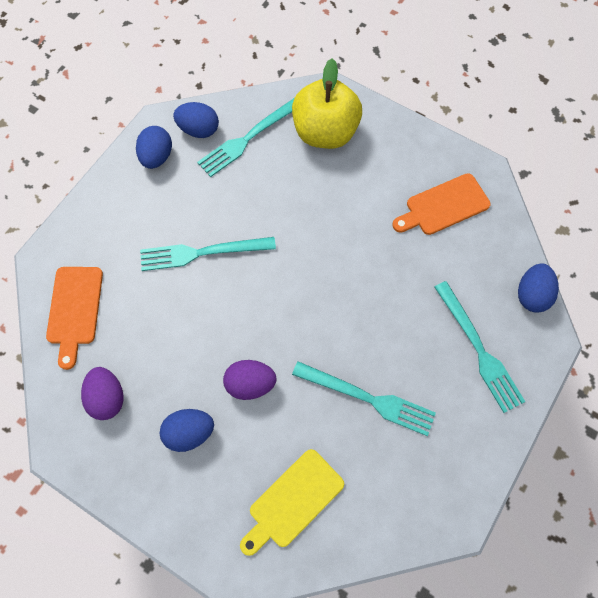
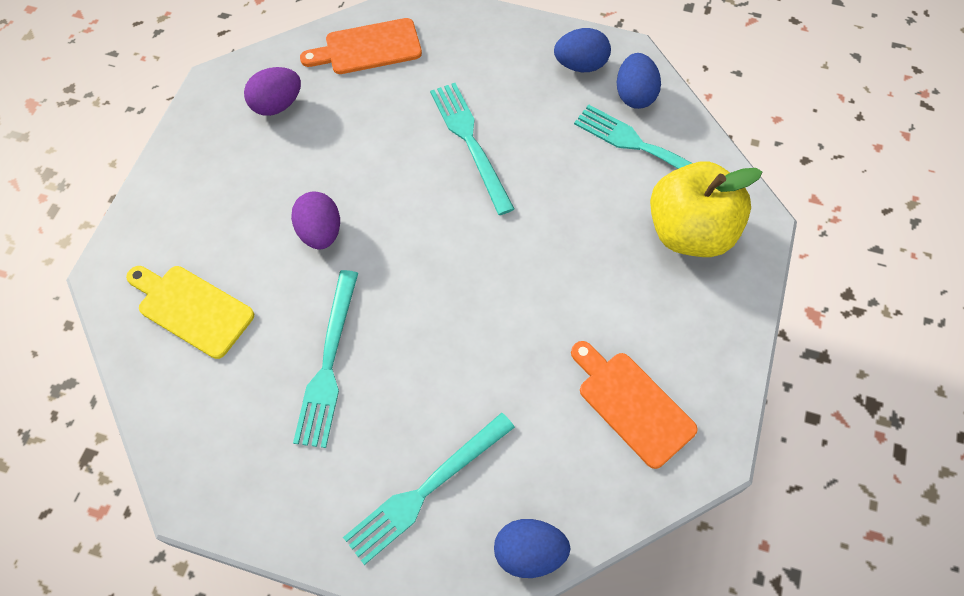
camera: 75 degrees right, 5 degrees down
(189, 432) = (253, 188): blue egg -> none

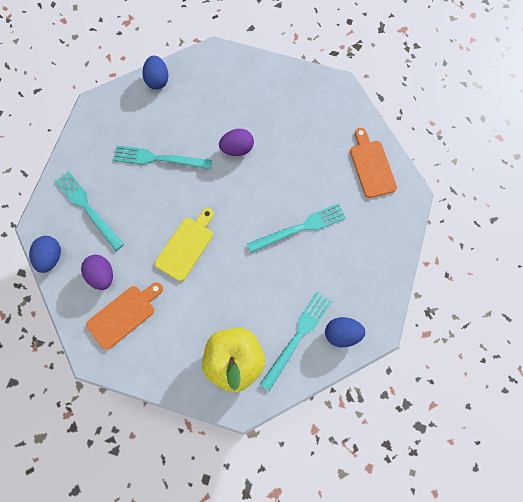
camera: 90 degrees right, 10 degrees up
(191, 309) = (193, 92): yellow cutting board -> yellow cutting board (186, 246)
(277, 105) = (324, 119): purple egg -> purple egg (102, 275)
(580, 65) = (365, 298): blue egg -> blue egg (158, 80)

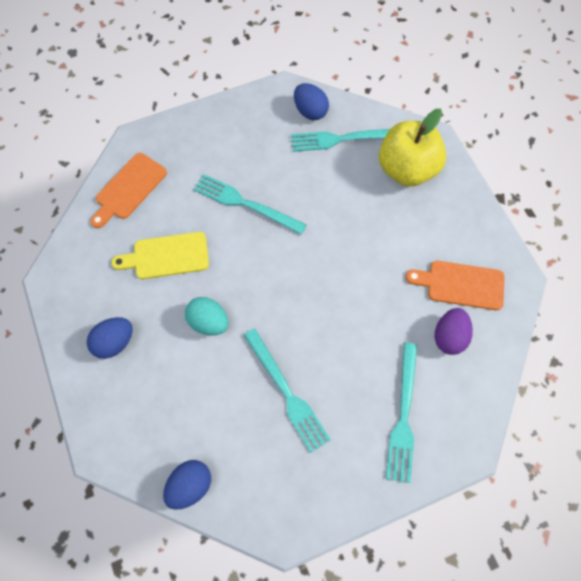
camera: 130 degrees left, 5 degrees down
(51, 257) = (482, 403): blue egg -> blue egg (115, 342)
(186, 246) = (351, 285): yellow cutting board -> yellow cutting board (166, 256)
(237, 149) = (209, 322): purple egg -> turquoise egg

